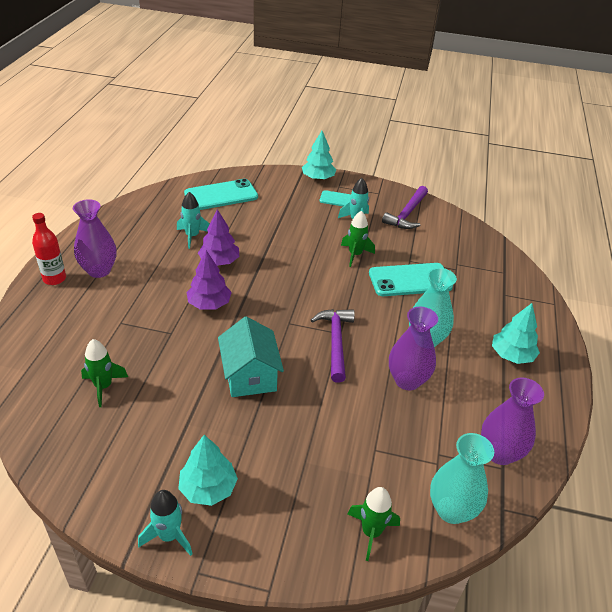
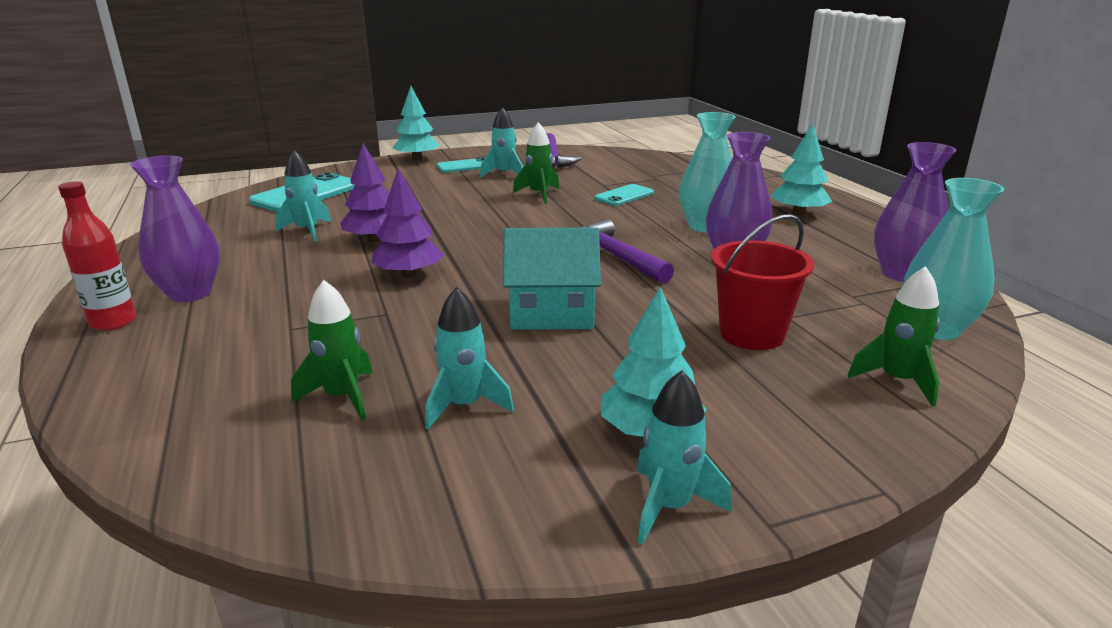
camera: 30 degrees left, 15 degrees down
(146, 422) = (464, 406): none -> turquoise rocket
(250, 375) = (552, 312): turquoise house -> turquoise house turned 45 degrees counterclockwise
(336, 452) = (751, 334): none -> red bucket
(410, 280) = (624, 196): turquoise phone -> turquoise phone, size x0.58

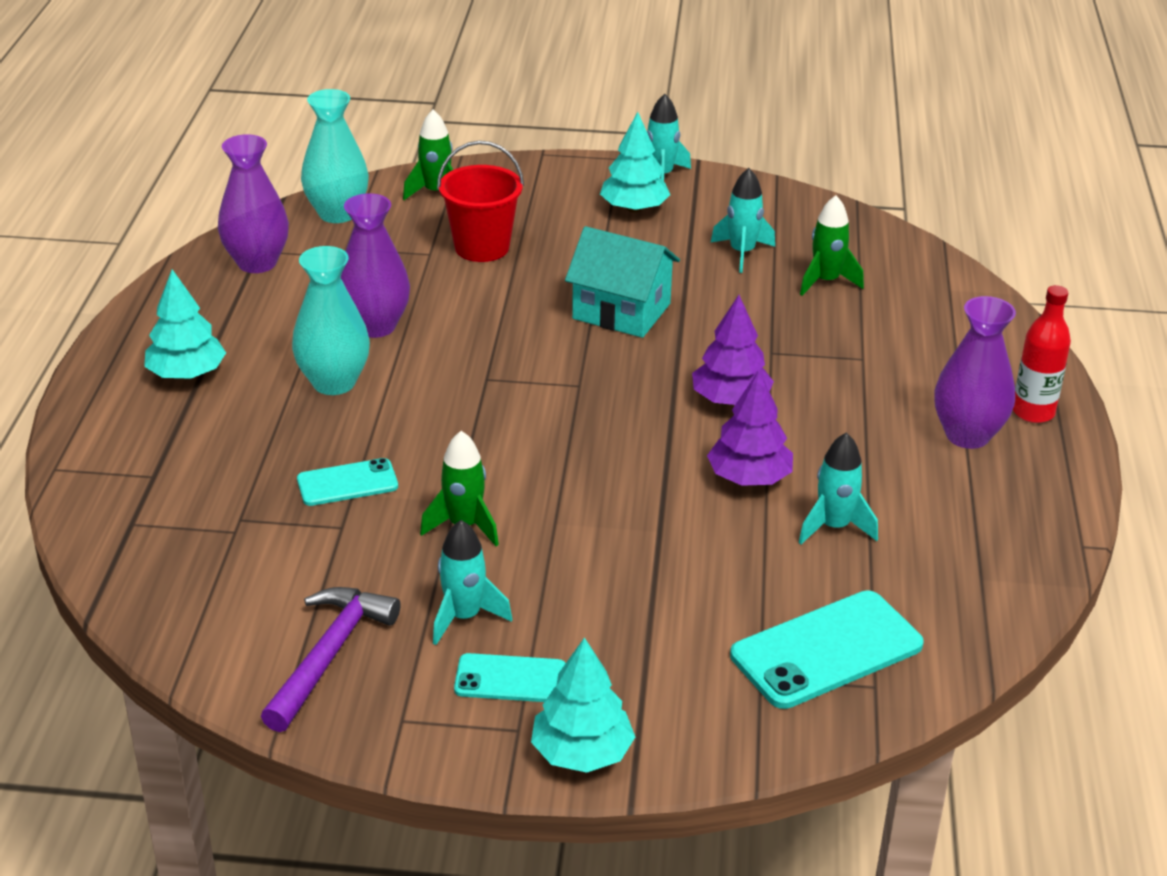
camera: 155 degrees left, 10 degrees up
(614, 256) = (493, 365): purple hammer -> none

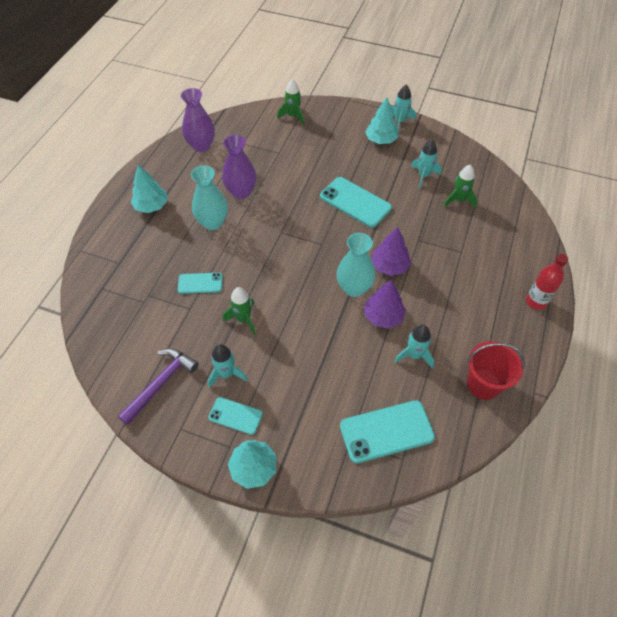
camera: 15 degrees right, 20 degrees up
(337, 213) = (245, 122): turquoise vase -> turquoise vase (354, 288)
(482, 247) = (303, 152): red bucket -> red bucket (483, 384)
(621, 311) = (355, 202): turquoise house -> turquoise phone
(967, 435) = (498, 310): purple vase -> none

